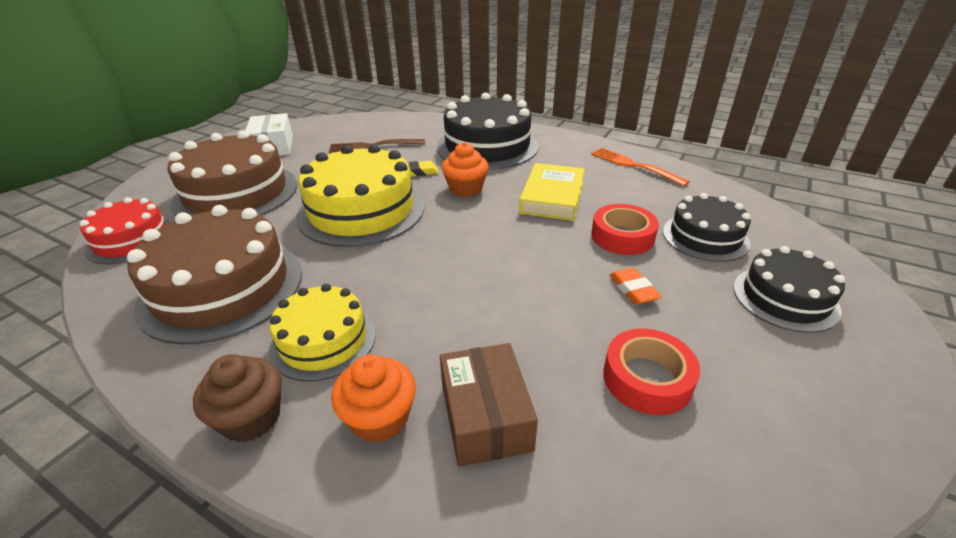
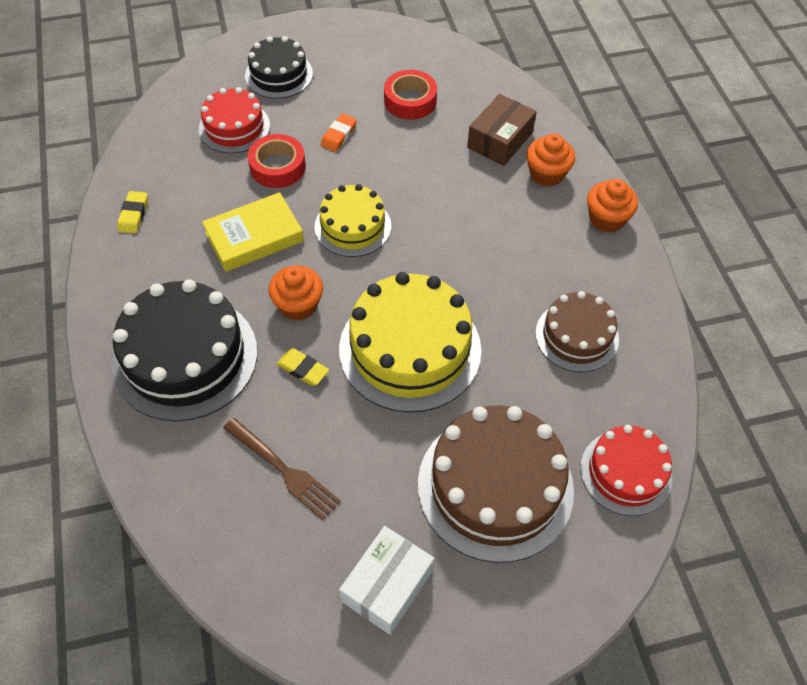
camera: 135 degrees left, 20 degrees up
(222, 288) = (576, 336): brown cake -> brown cake, size x0.59
(251, 418) = (606, 219): brown cupcake -> orange cupcake
(323, 340) = (540, 238): yellow cake -> yellow cake (352, 226)
(634, 166) = (133, 215): orange fork -> yellow eraser
(705, 237) = (234, 127): black cake -> red cake

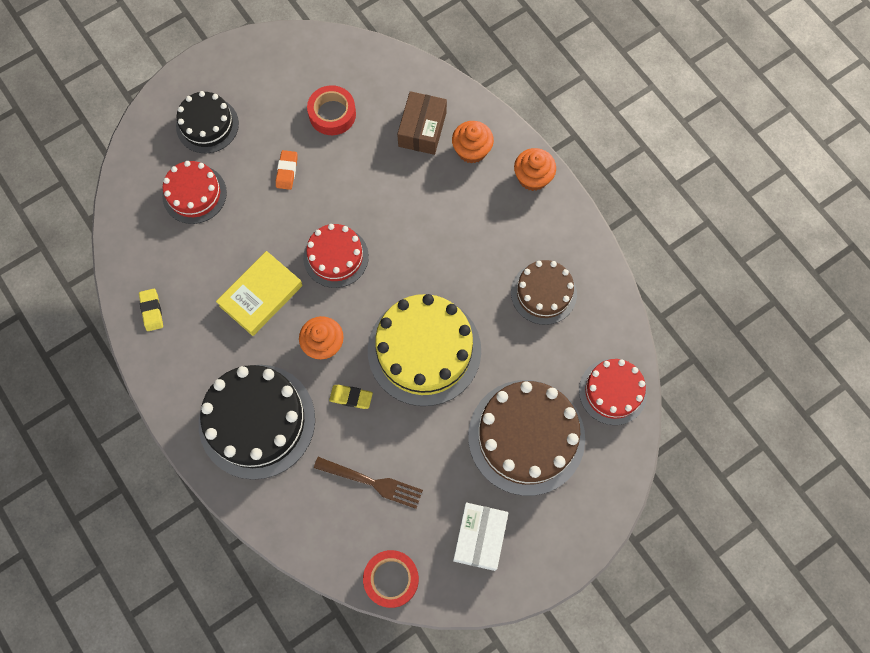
camera: 20 degrees left, 15 degrees up
(277, 167) = (249, 221): red tape -> red tape (391, 579)
(352, 226) = (336, 257): yellow cake -> red cake

